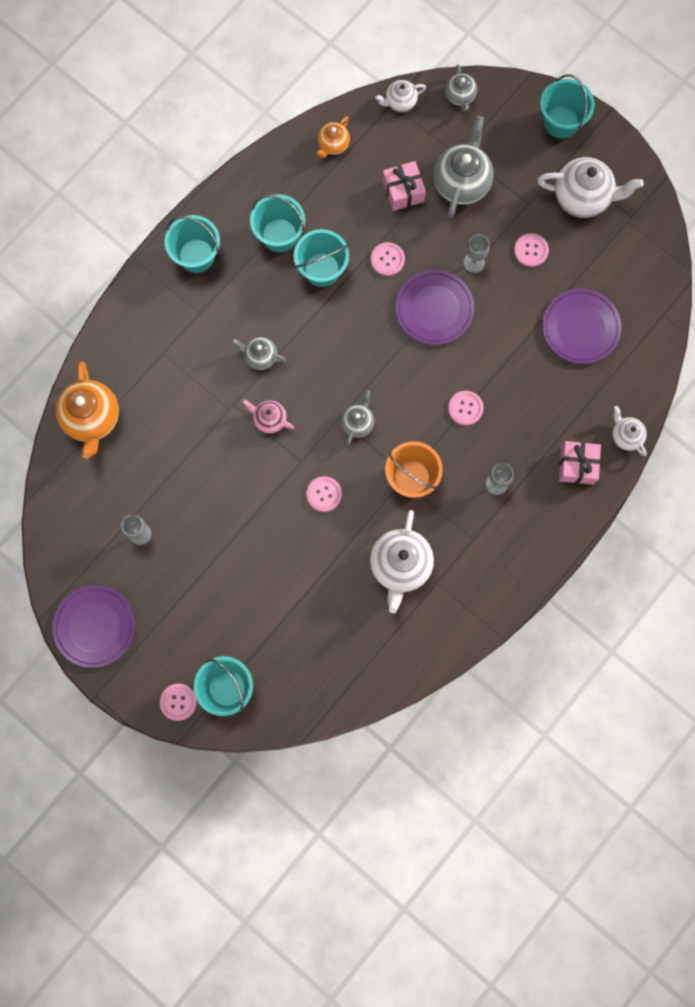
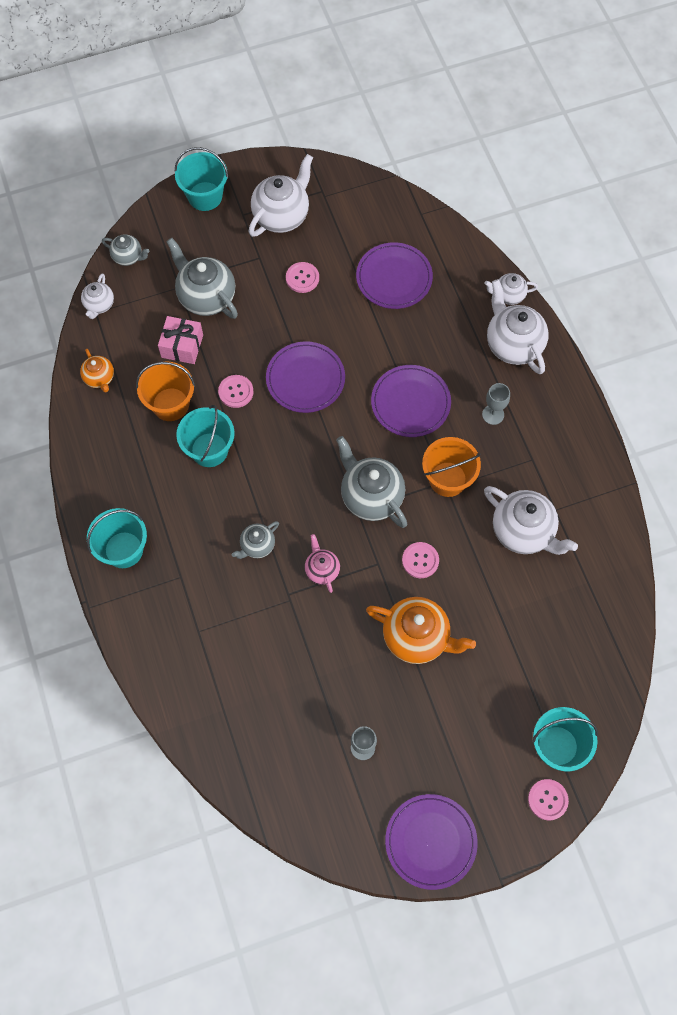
camera: 60 degrees left, 10 degrees down
(92, 419) = (221, 732): orange teapot -> orange teapot (417, 637)
(269, 420) = (322, 570): pink teapot -> pink teapot turned 105 degrees clockwise
(279, 235) = (153, 468): turquoise bucket -> none
(344, 214) = (170, 404): none -> orange bucket
(357, 423) = (371, 496): grey teapot -> grey teapot, size x1.84
(465, 408) = (410, 402): pink button -> purple plate
(474, 262) = (284, 326): grey goblet -> none
(577, 465) = (513, 345): pink gift -> white teapot

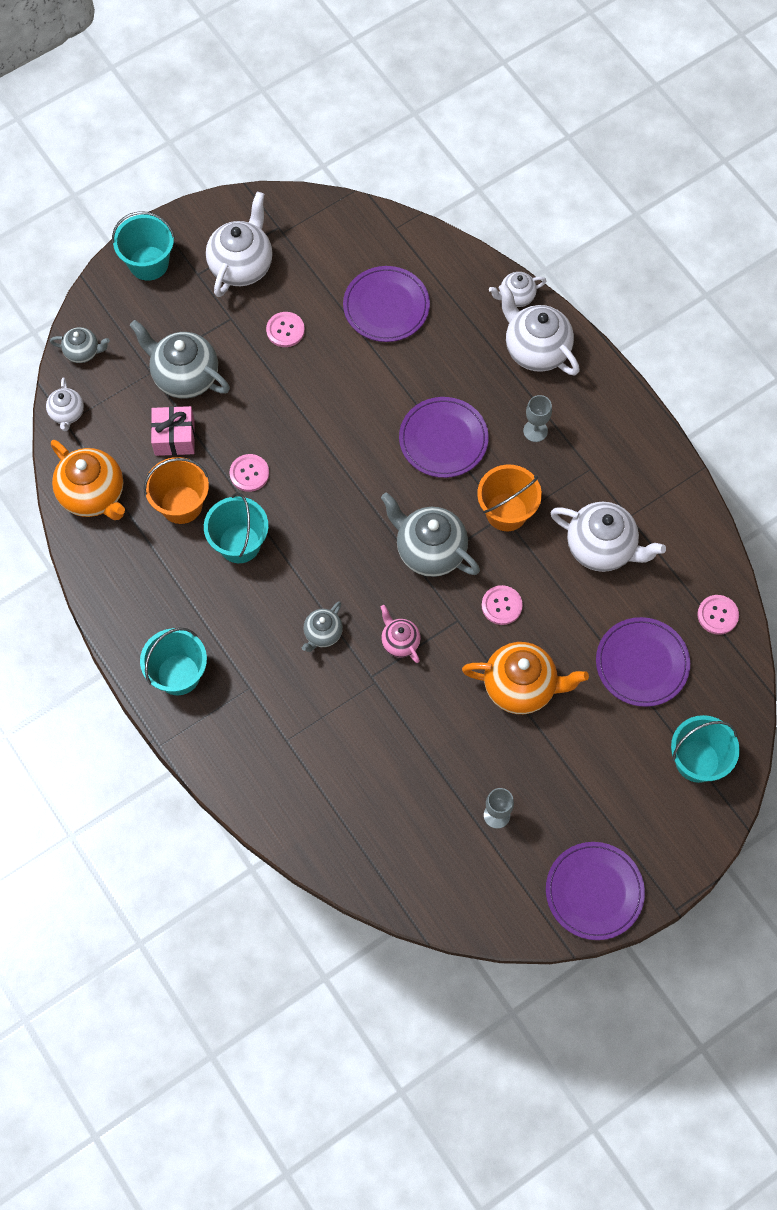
camera: 15 degrees left, 0 degrees up
(100, 378) = (93, 495): orange teapot -> orange teapot, size x1.84
(305, 379) = (321, 441): purple plate -> purple plate (642, 663)
(547, 800) = (702, 817): pink button -> pink button (717, 615)

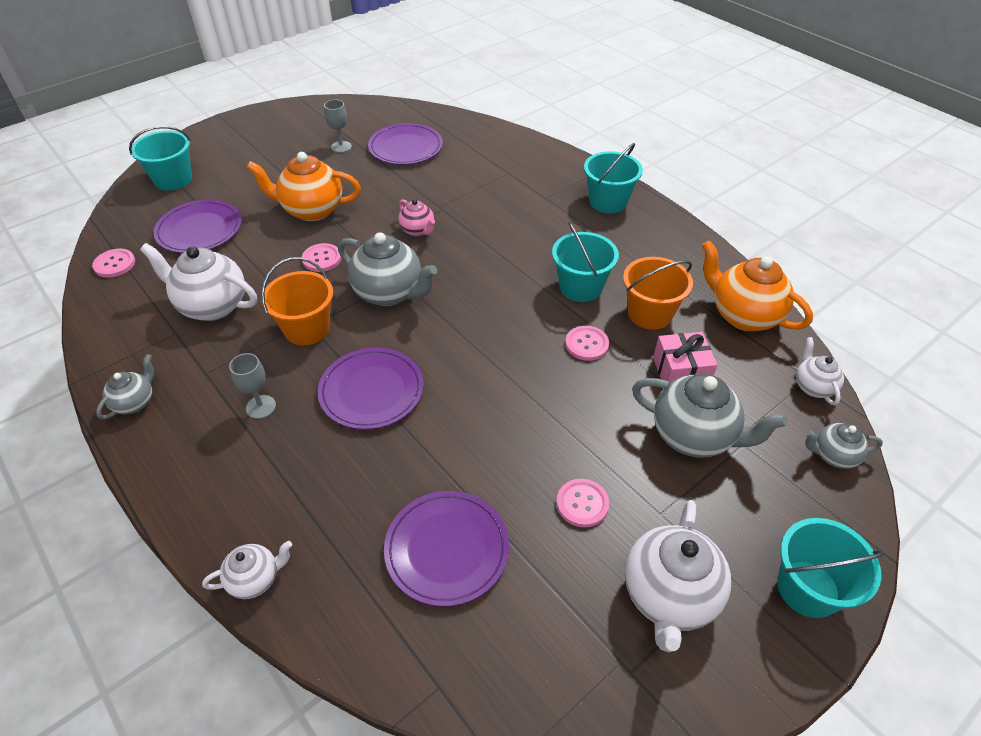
camera: 175 degrees right, 20 degrees down
(322, 634) = (488, 231): grey teapot -> grey teapot (135, 402)
(536, 350) = (241, 503): white teapot -> none
(594, 891) = (275, 119): purple plate -> purple plate (405, 147)

